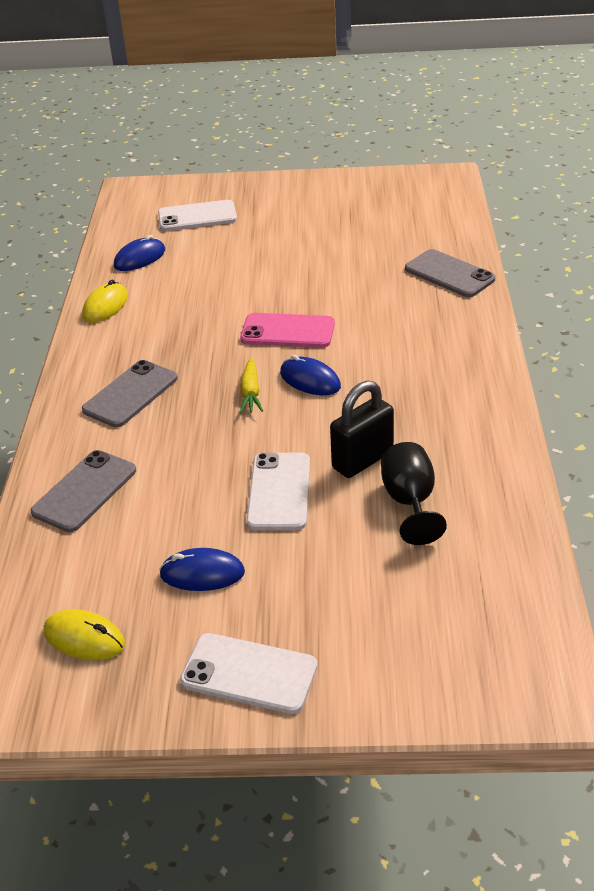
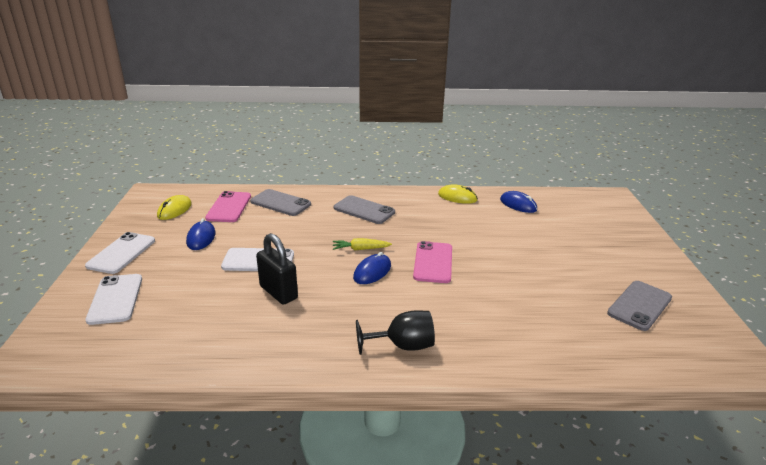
camera: 85 degrees right, 10 degrees down
(88, 558) = (229, 207): none -> pink phone
(197, 217) = (585, 222): white phone -> white phone (115, 299)
(410, 502) = (228, 311): black goblet -> black goblet (403, 346)
(449, 274) = (535, 349): grey phone -> grey phone (640, 305)

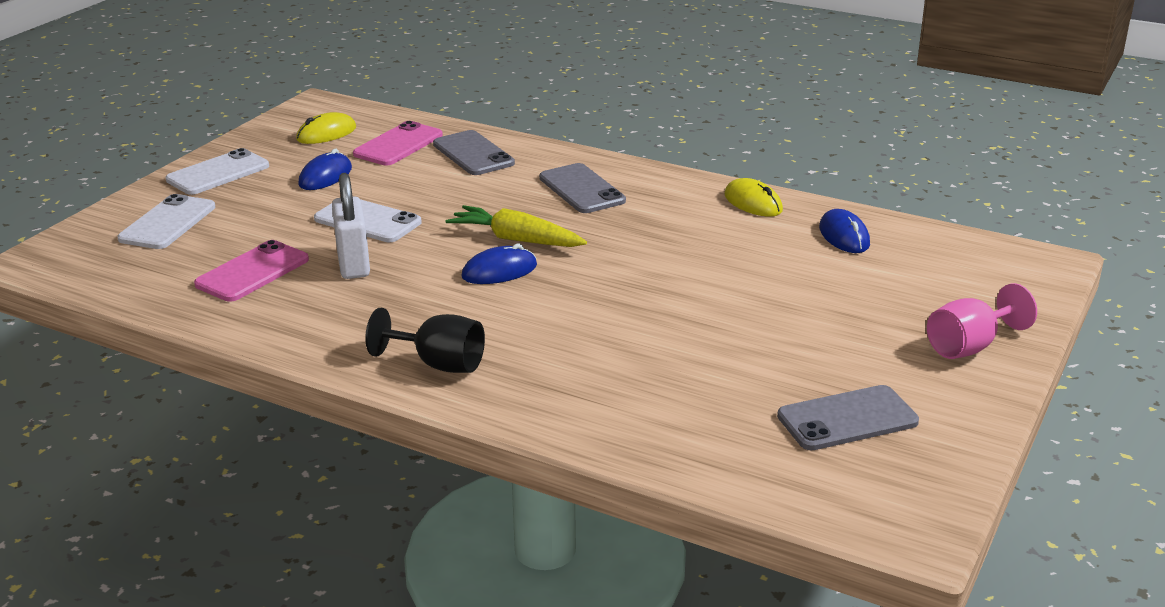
camera: 30 degrees right, 0 degrees up
(278, 292) = (353, 264): black padlock -> white padlock
(360, 249) = (516, 239): yellow carrot -> yellow carrot, size x1.57
(433, 262) = (599, 281): pink phone -> pink phone (252, 272)
(637, 248) = (969, 346): none -> pink goblet

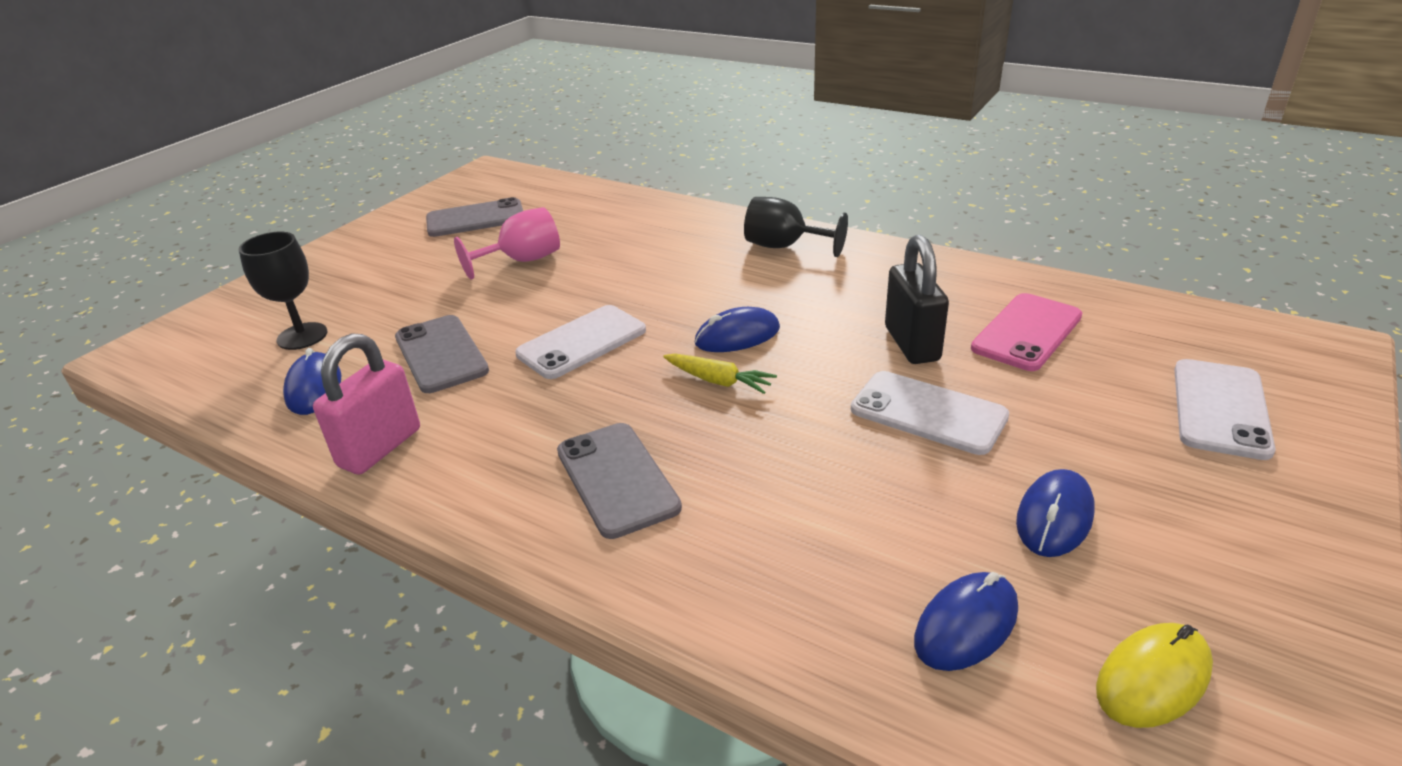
camera: 175 degrees left, 5 degrees up
(218, 173) = (1264, 530): white phone -> white phone (582, 342)
(353, 264) = (911, 344): white padlock -> black padlock
(398, 145) = (966, 625): pink phone -> blue mouse
(473, 154) = (803, 586): grey phone -> grey phone (441, 354)
(516, 239) = (718, 381): yellow carrot -> yellow carrot, size x0.64
(753, 203) = (380, 448): yellow mouse -> pink padlock
(904, 274) = (302, 336): none -> black goblet
(969, 346) = (327, 268): pink goblet -> pink goblet (522, 261)

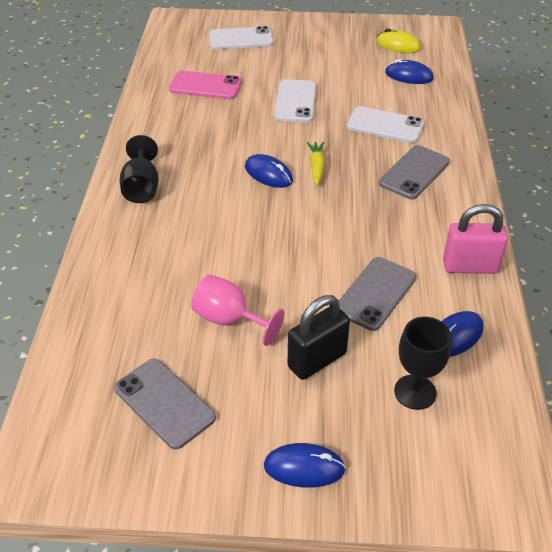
camera: 120 degrees left, 10 degrees up
(582, 342) = (317, 233): white phone -> white phone (385, 125)
(911, 344) = (238, 116): black padlock -> black padlock (317, 360)
(1054, 517) = (340, 66): blue mouse -> blue mouse (304, 467)

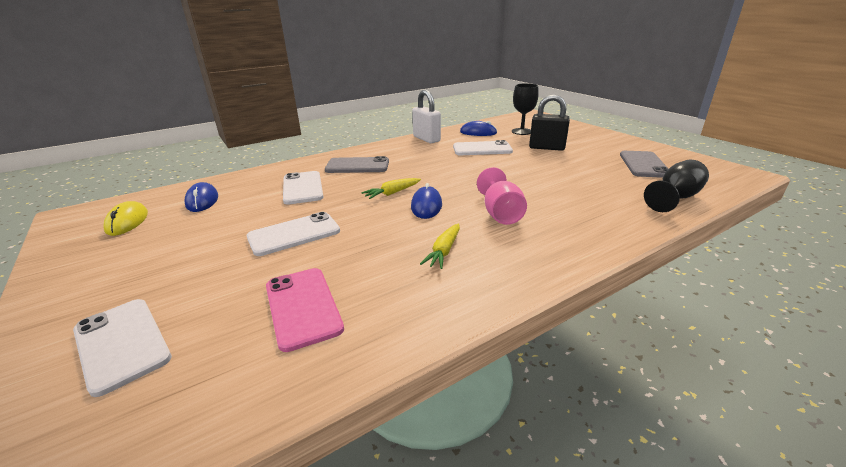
camera: 125 degrees left, 15 degrees down
(141, 188) = (534, 251): black goblet -> black goblet (675, 198)
(193, 150) = (444, 251): none -> yellow carrot
(229, 320) = (570, 170): pink goblet -> pink goblet (500, 213)
(304, 467) = (596, 136): blue mouse -> none
(375, 293) = (482, 149): grey phone -> white phone
(470, 266) = (426, 139): pink padlock -> white padlock

